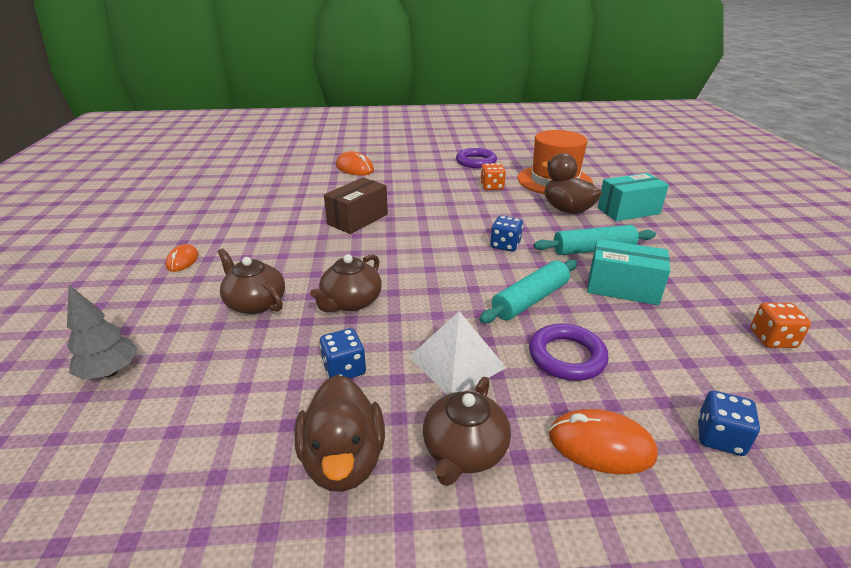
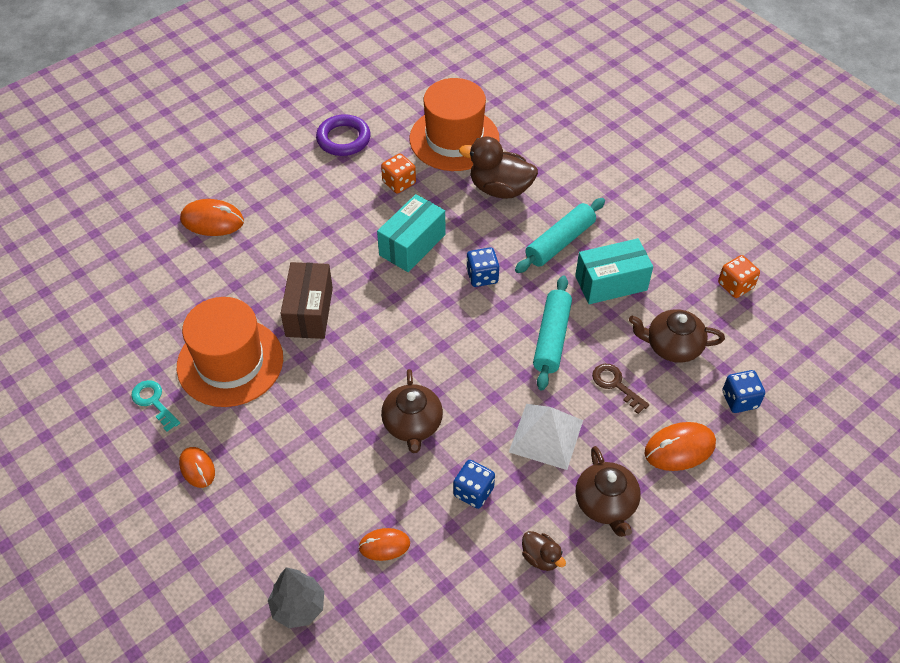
camera: 35 degrees left, 20 degrees up
(210, 222) = (153, 402): none -> turquoise key
(226, 367) = (384, 545): none -> orange mouse
(255, 303) = (332, 474): brown teapot -> brown teapot (672, 346)
(278, 223) = (230, 362): none -> orange hat
(343, 460) = (541, 558): brown duck -> brown duck, size x0.51
(566, 356) = (615, 385): purple ring -> brown key
(628, 211) = (555, 162): turquoise box -> turquoise box (412, 245)

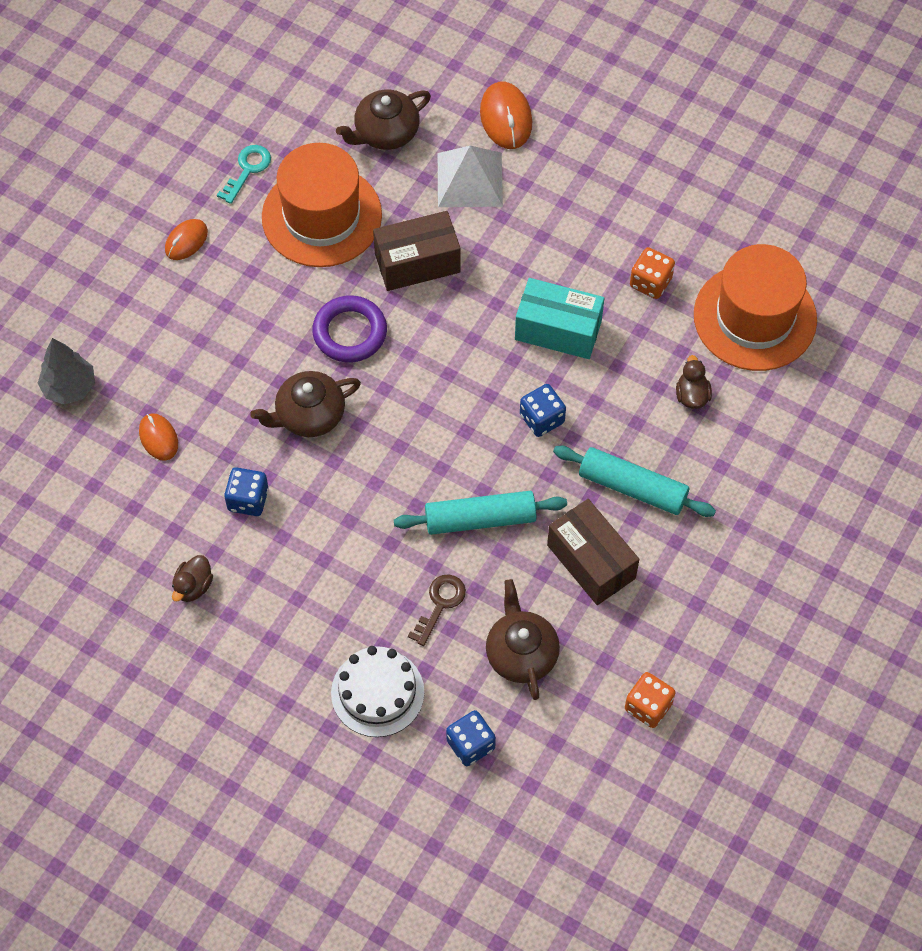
camera: 70 degrees right, 10 degrees up
(343, 139) = (696, 197): purple ring -> purple ring (350, 332)
(500, 189) = (692, 395): brown duck -> brown duck, size x0.51
(546, 436) = (343, 550): white pyramid -> white pyramid (470, 179)
(606, 504) = (279, 633): brown teapot -> brown teapot (385, 132)
(611, 283) = (591, 562): turquoise box -> brown box
(679, 448) = (377, 692): orange mouse -> white cake

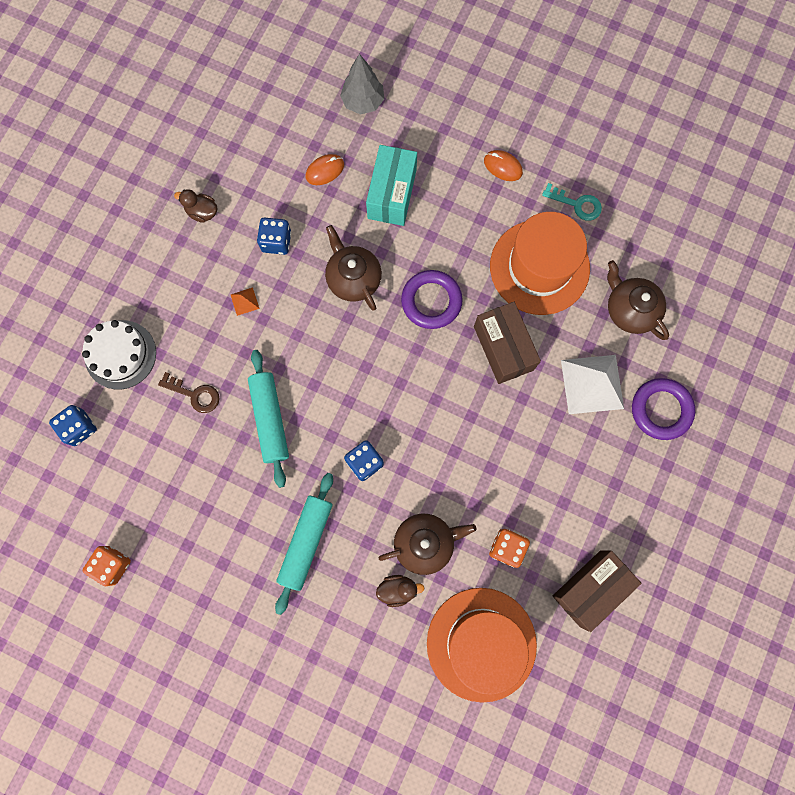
camera: 85 degrees right, 15 degrees up
(323, 541) = (244, 301): none -> orange pyramid
(506, 118) = (661, 410): orange mouse -> purple ring
(521, 653) = (155, 461): brown teapot -> brown teapot (425, 543)
(558, 330) = (450, 470): turquoise box -> turquoise box (392, 194)
(591, 562) = (237, 511): brown box -> brown box (590, 588)

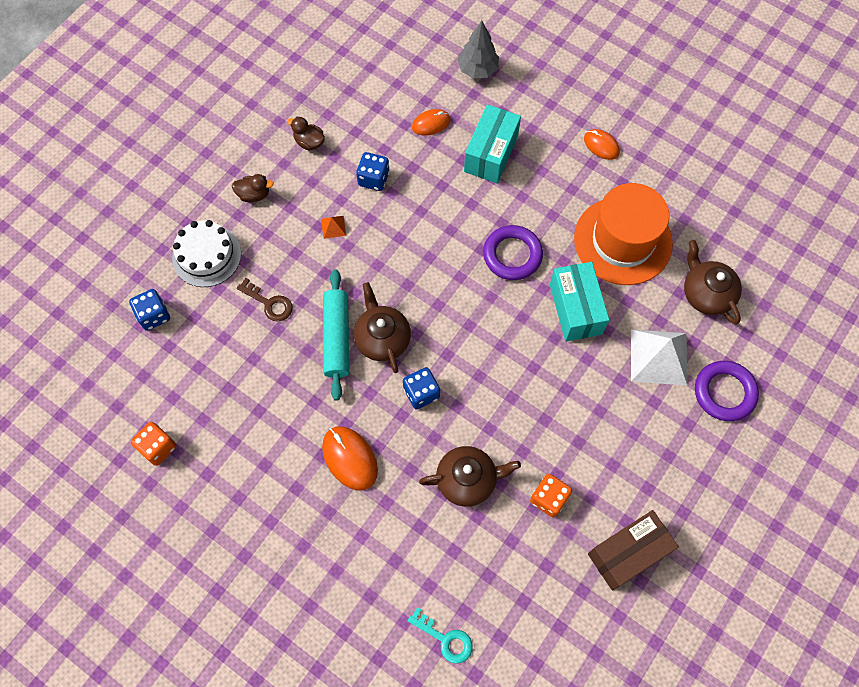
camera: 10 degrees right, 10 degrees down
(306, 542) = (350, 458): turquoise rolling pin -> orange mouse
(353, 278) = (441, 222): brown teapot -> brown teapot (382, 338)
(397, 589) = (432, 520): brown duck -> brown duck (254, 194)
(481, 644) = (508, 588): orange hat -> none
(503, 348) = (575, 309): brown box -> turquoise box
(576, 204) = (668, 190): turquoise key -> turquoise key (445, 639)

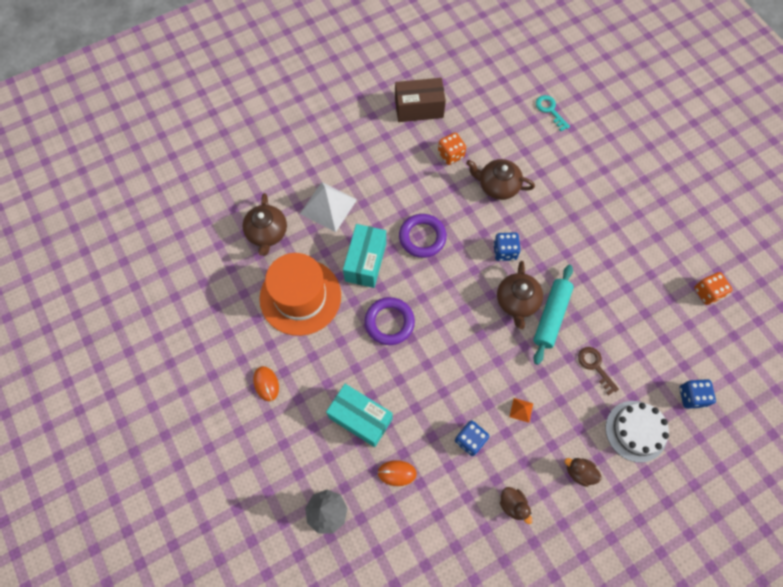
camera: 155 degrees left, 0 degrees up
(350, 458) = (571, 230): orange mouse -> none
(491, 154) = (360, 418): turquoise box -> turquoise box turned 75 degrees clockwise
(724, 392) = (300, 167): purple ring -> purple ring (422, 237)

